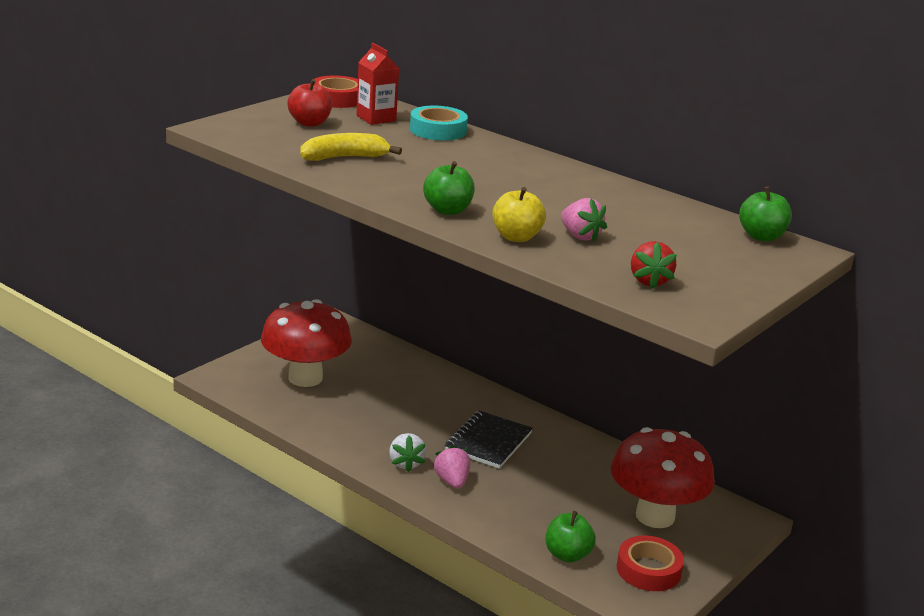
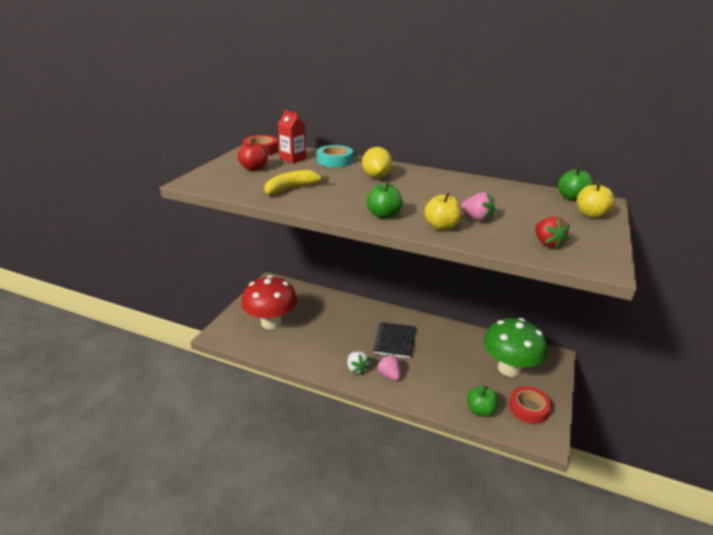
camera: 15 degrees left, 5 degrees up
(482, 161) = (376, 176): none -> yellow lemon
(655, 516) = (509, 368): red mushroom -> green mushroom
(762, 261) = (590, 215): none -> yellow apple

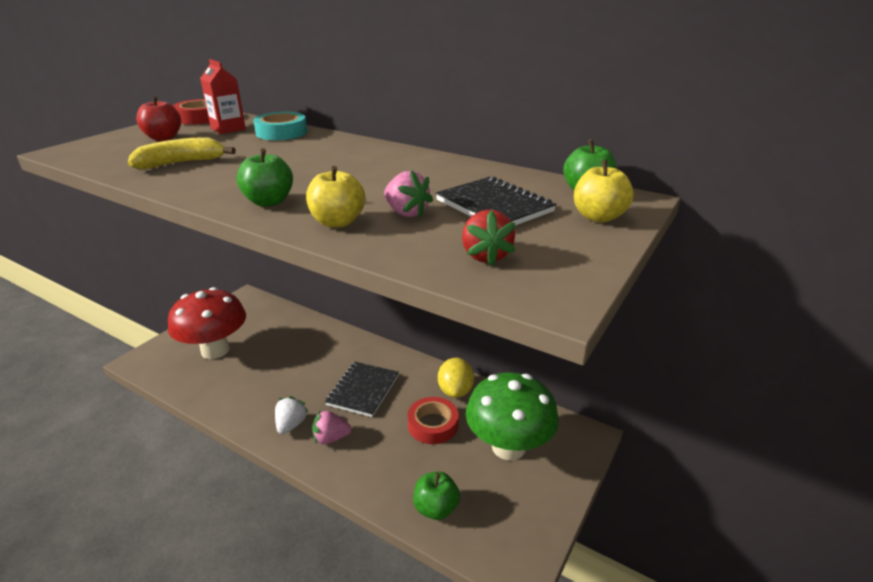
camera: 10 degrees right, 0 degrees up
(357, 369) = (291, 425): white strawberry -> white strawberry turned 150 degrees counterclockwise
(376, 176) = (316, 153): yellow lemon -> yellow lemon (455, 391)
(389, 375) = (331, 438): pink strawberry -> pink strawberry turned 75 degrees counterclockwise
(525, 210) = (494, 206): none -> black notebook
(528, 408) = (511, 513): red tape -> red tape (433, 425)

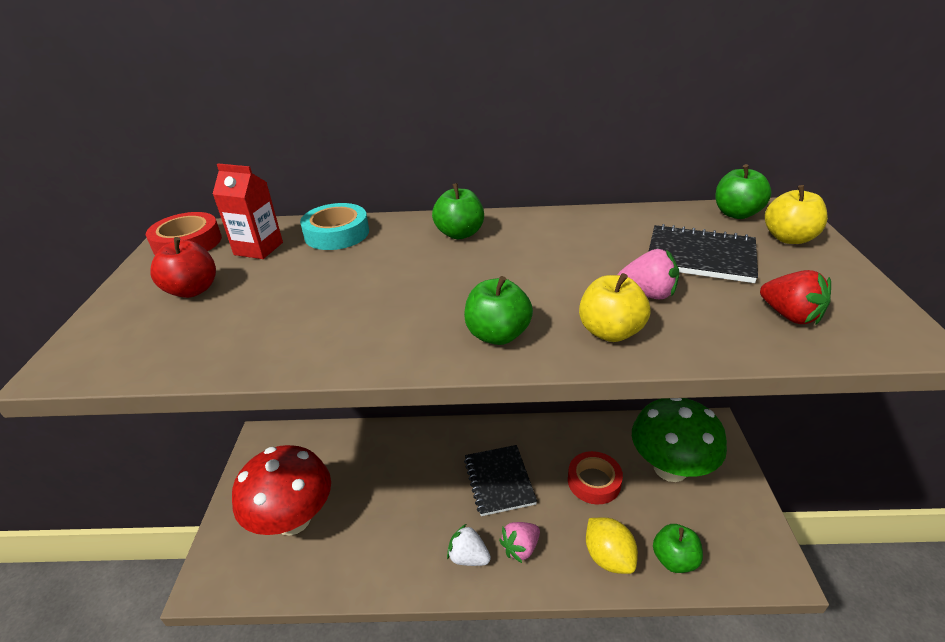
camera: 30 degrees left, 5 degrees up
(181, 163) = (292, 320): yellow banana -> none
(291, 425) = (468, 557): white strawberry -> white strawberry turned 45 degrees counterclockwise
(352, 150) = (459, 234): none -> green apple
(455, 391) = (579, 438): yellow lemon -> yellow lemon (608, 557)

